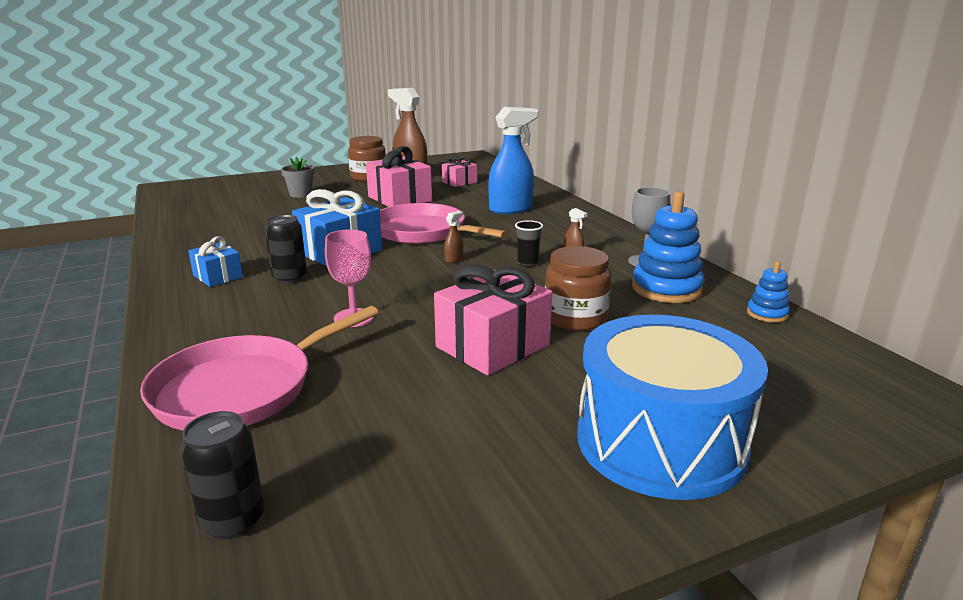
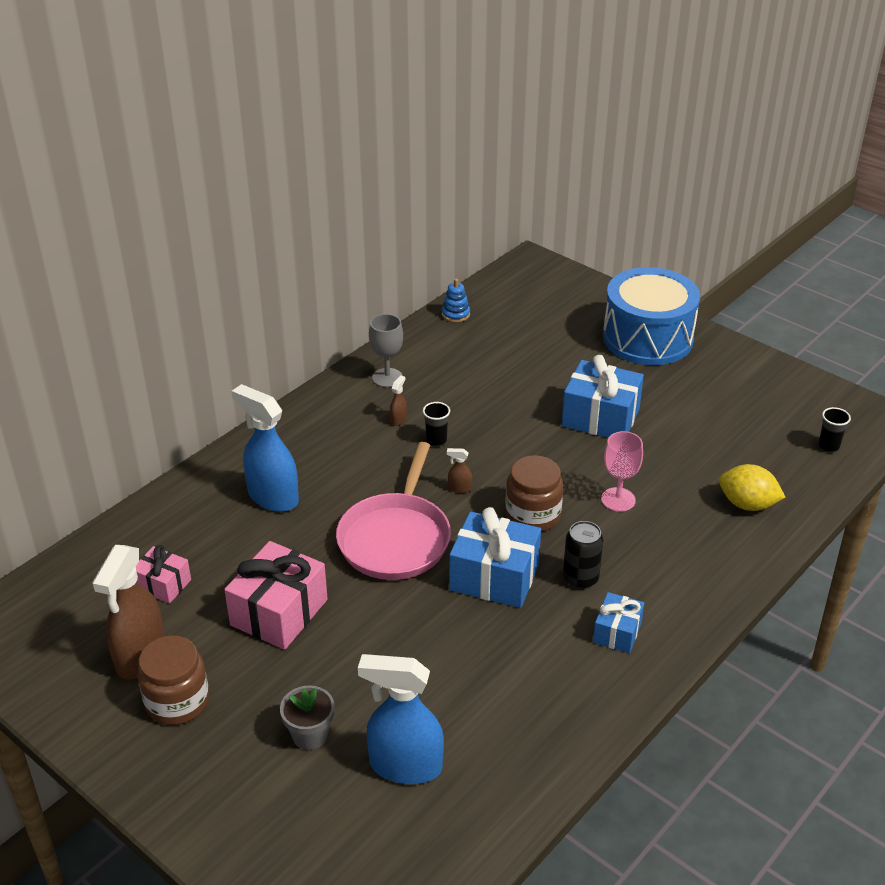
camera: 115 degrees left, 15 degrees up
(232, 520) = (828, 447): black can -> black cup
(241, 389) = (747, 504): pink pan -> yellow lemon
(242, 207) = (405, 766): none -> blue spray bottle
(493, 346) = (600, 417): pink gift -> blue gift
(575, 318) = (528, 392): brown jar -> brown jar (533, 515)
(666, 289) = (441, 359): blue stacking toy -> none

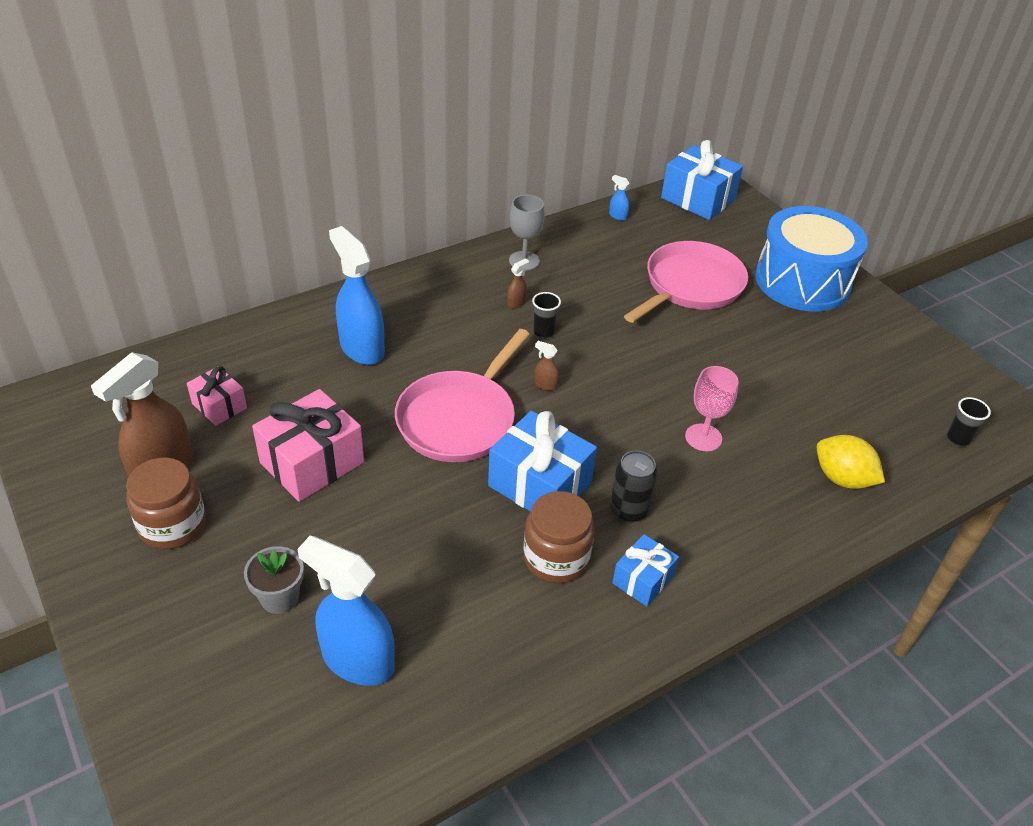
camera: 15 degrees right, 5 degrees up
(455, 314) = (617, 216): blue stacking toy -> blue spray bottle
(533, 515) = (607, 431): brown jar -> brown jar (556, 558)
(550, 365) = (690, 286): none -> pink pan
(600, 417) = (720, 349): blue gift -> blue gift (698, 199)

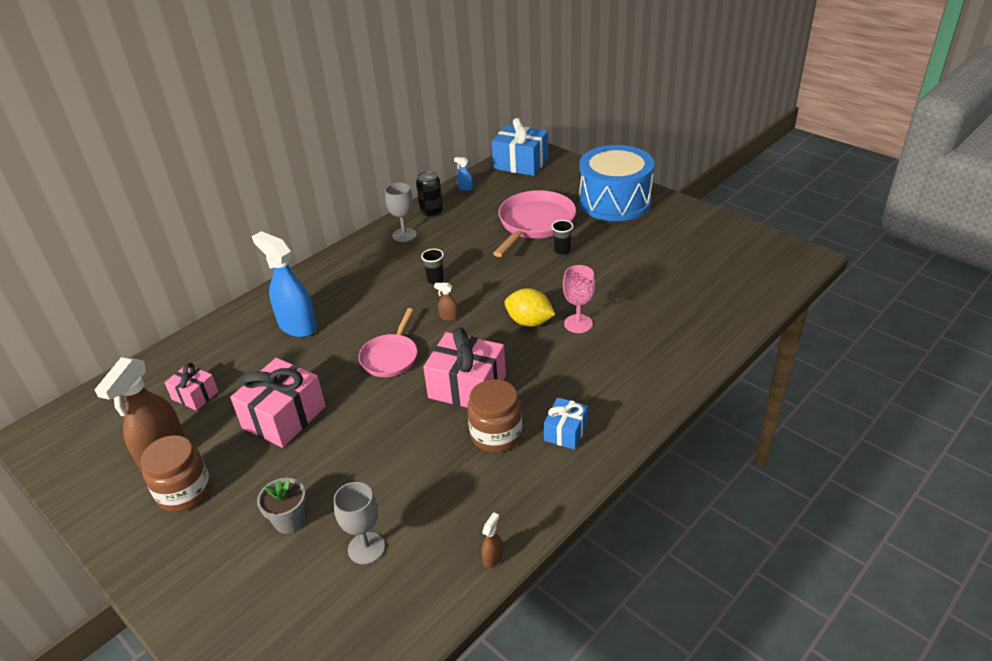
camera: 10 degrees left, 5 degrees down
(357, 660) = (366, 548): blue spray bottle -> grey goblet
(459, 419) = (390, 357): pink pan -> pink pan, size x0.62
(516, 303) = (408, 265): brown spray bottle -> brown spray bottle (492, 558)
(539, 484) = (467, 387): blue gift -> pink gift
(628, 510) = (539, 387): black can -> black can (431, 212)
(842, 478) = (686, 326): yellow lemon -> yellow lemon (529, 322)
(957, 439) = (758, 279): black cup -> black cup (562, 252)

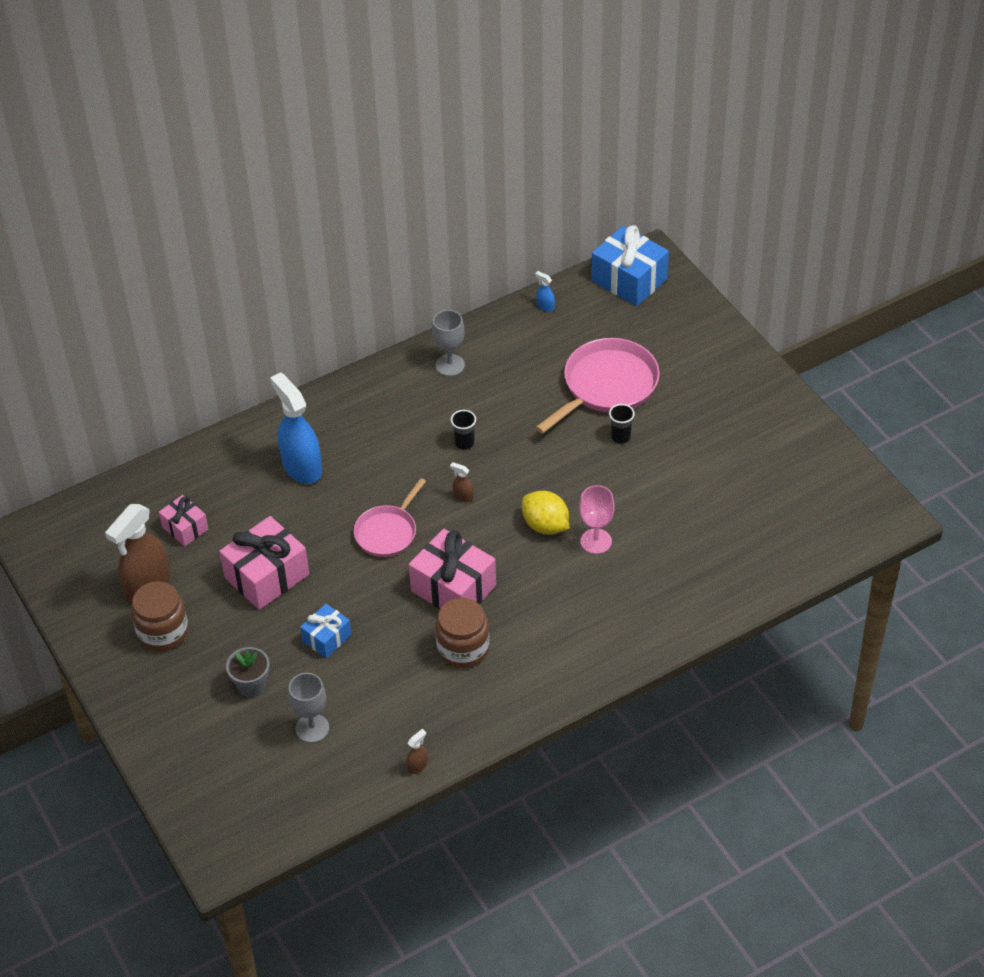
camera: 15 degrees right, 10 degrees up
(431, 212) = (492, 336): black can -> none
(566, 432) = (530, 663): blue gift -> blue gift (327, 638)
(614, 201) = (716, 375): blue drum -> none

